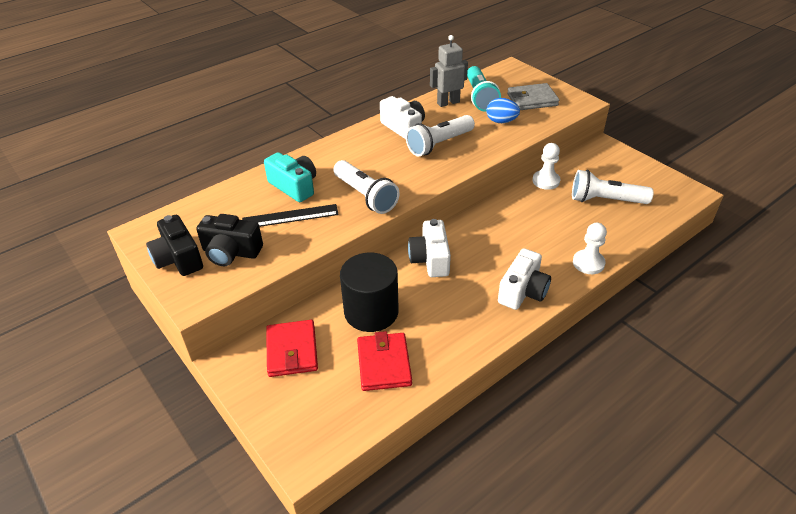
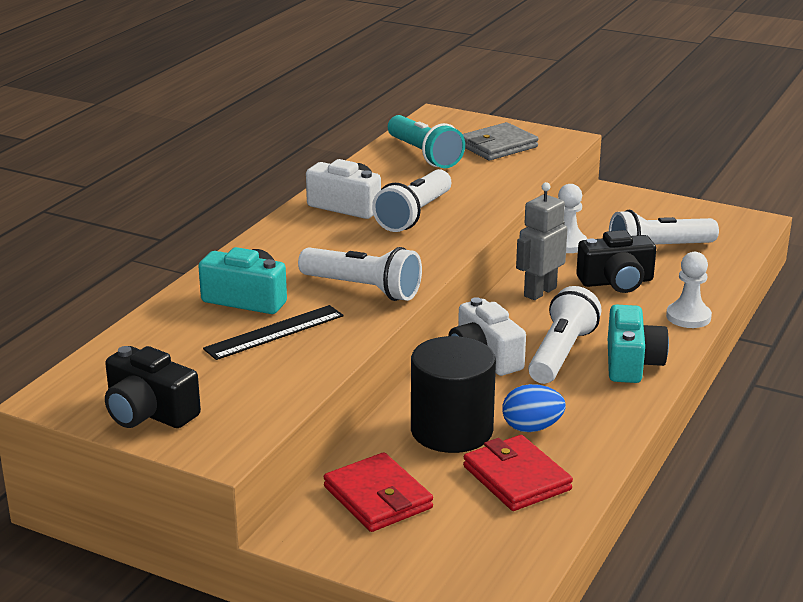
camera: 25 degrees left, 15 degrees down
(231, 252) = (224, 388): black camera -> black camera (616, 282)
(448, 102) = (384, 168): grey robot -> grey robot (539, 292)
(481, 270) = (561, 353): none -> white flashlight
(501, 121) = (477, 176): blue egg -> blue egg (532, 428)
(523, 291) = (631, 363): white camera -> turquoise camera

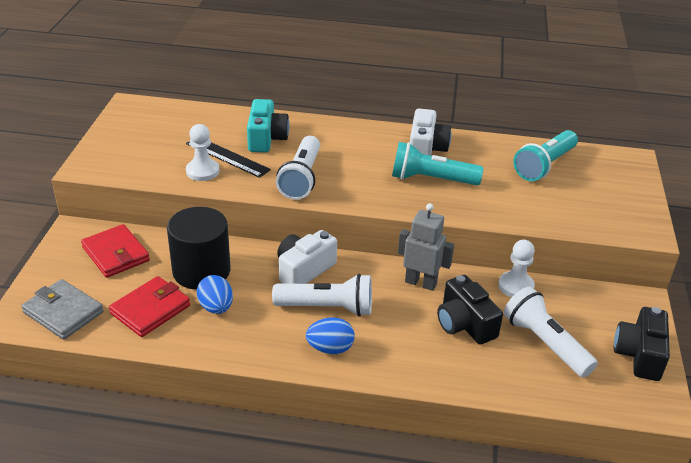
camera: 70 degrees right, 10 degrees up
(149, 413) = (121, 136): black camera -> black camera (639, 355)
(378, 497) = (116, 254): red wallet -> red wallet turned 75 degrees counterclockwise
(414, 215) = (431, 179): white flashlight -> turquoise flashlight
(497, 146) = (595, 198): grey wallet -> grey wallet (63, 312)
(631, 363) = (330, 348): turquoise camera -> blue egg
(688, 317) = (426, 375): white pawn -> white pawn (202, 171)

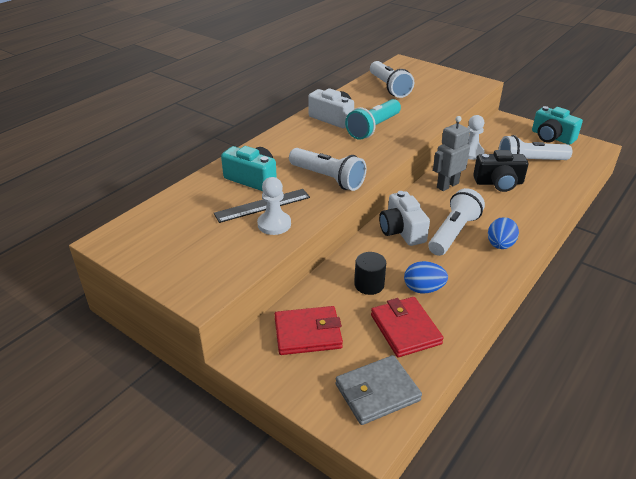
camera: 60 degrees left, 0 degrees up
(201, 271) = (369, 284): black cylinder -> black cylinder, size x0.54
(544, 166) = (389, 87): turquoise flashlight -> white flashlight
(639, 355) = (551, 137): black camera -> turquoise camera

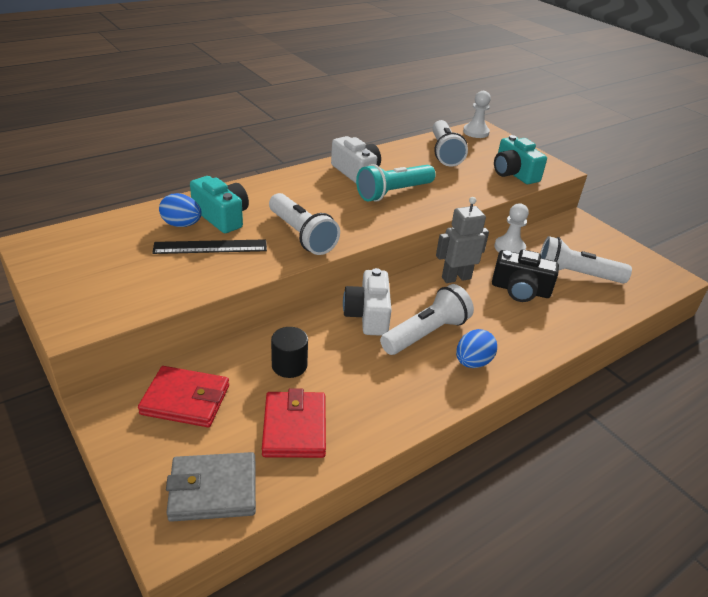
camera: 15 degrees right, 0 degrees up
(274, 224) = (207, 270): white pawn -> white pawn (476, 132)
(423, 289) = (347, 388): blue egg -> blue egg (182, 225)
(551, 137) = (623, 253): turquoise camera -> turquoise camera (513, 173)

